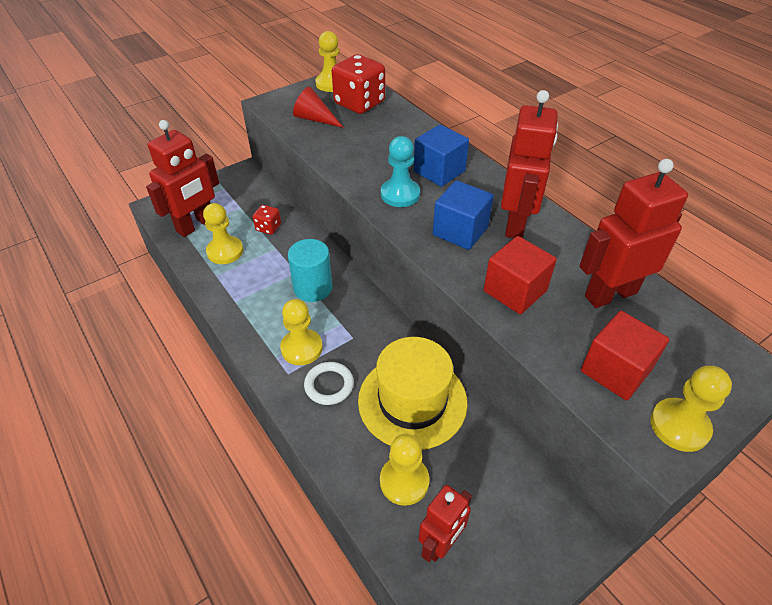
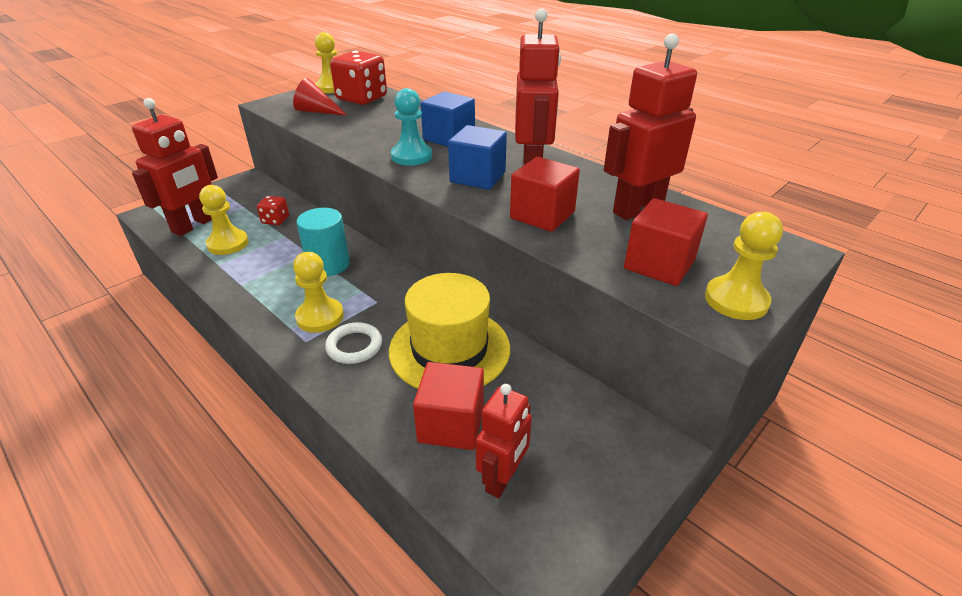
camera: 10 degrees left, 10 degrees down
(404, 481) = (451, 424): yellow pawn -> red cube

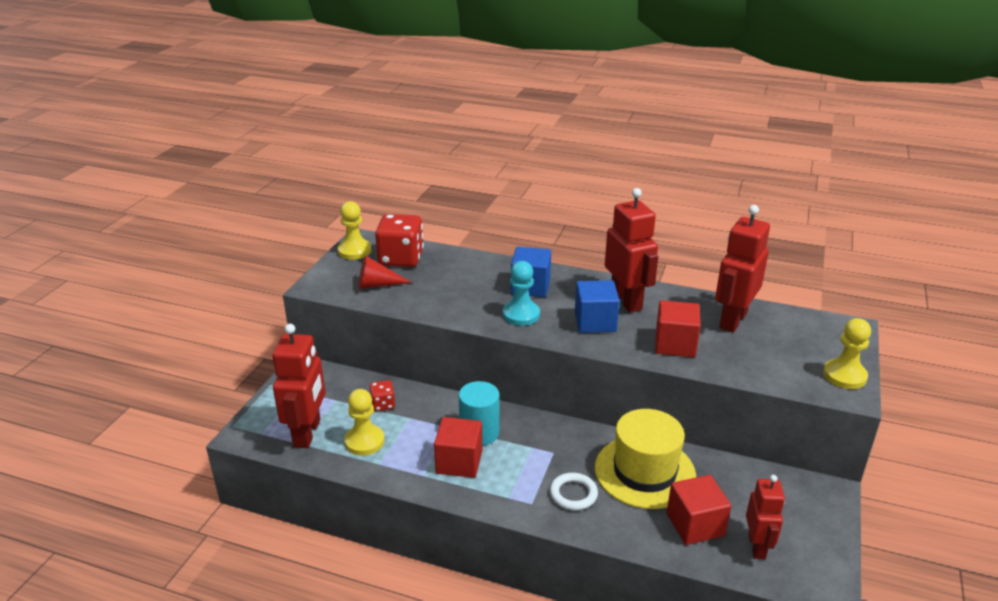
camera: 25 degrees left, 5 degrees down
(320, 317) = (522, 480): yellow pawn -> none
(659, 264) = (782, 363): red cube -> red cube (459, 462)

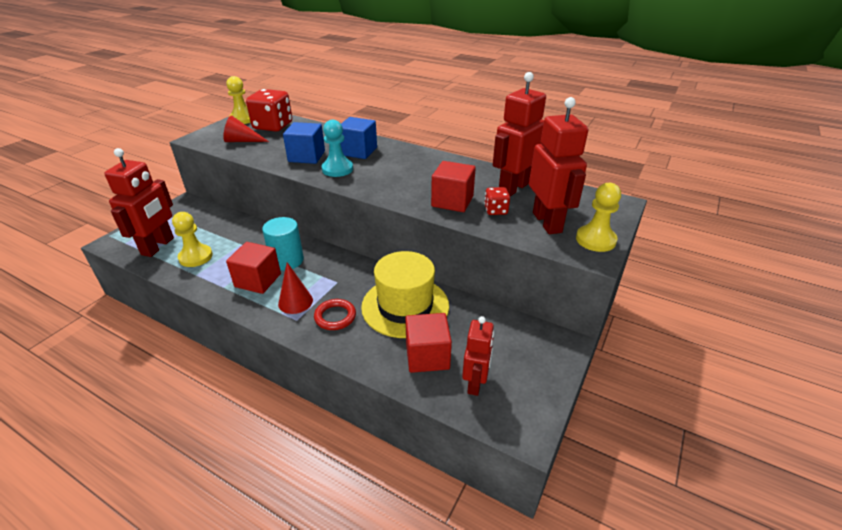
camera: 10 degrees right, 5 degrees up
(383, 404) = (227, 232): red dice -> red dice (495, 210)
(518, 482) = (295, 302): none -> red cone
(573, 494) = (335, 317): white ring -> red ring
(595, 322) = (394, 179): blue cube -> blue cube (306, 156)
(626, 301) = (430, 167): red robot -> red robot (547, 222)

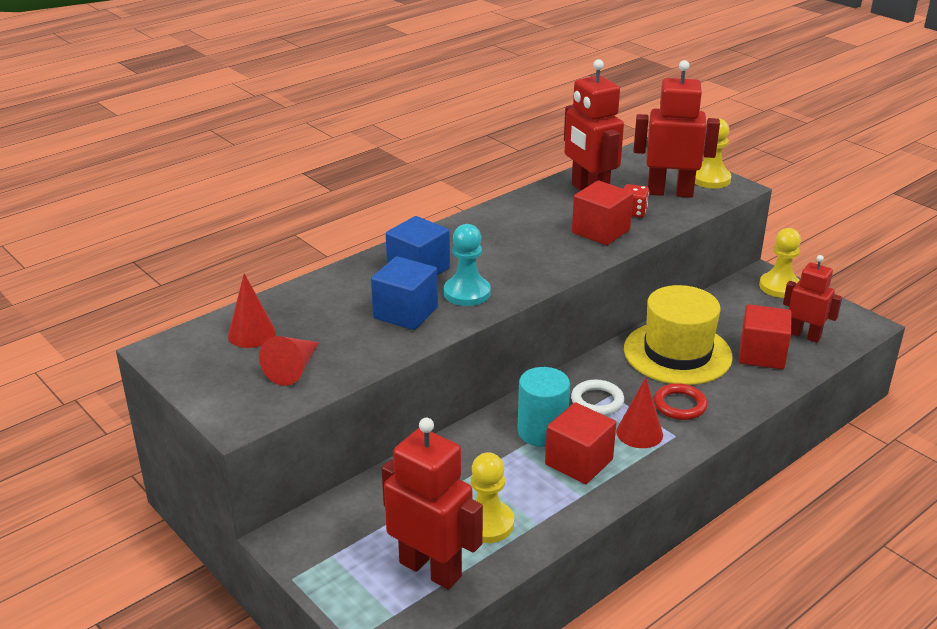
camera: 70 degrees left, 5 degrees down
(243, 119) = (186, 364): yellow pawn -> yellow pawn (779, 287)
(273, 126) = (252, 334): red dice -> red cone
(327, 277) = (597, 401): none -> white ring

